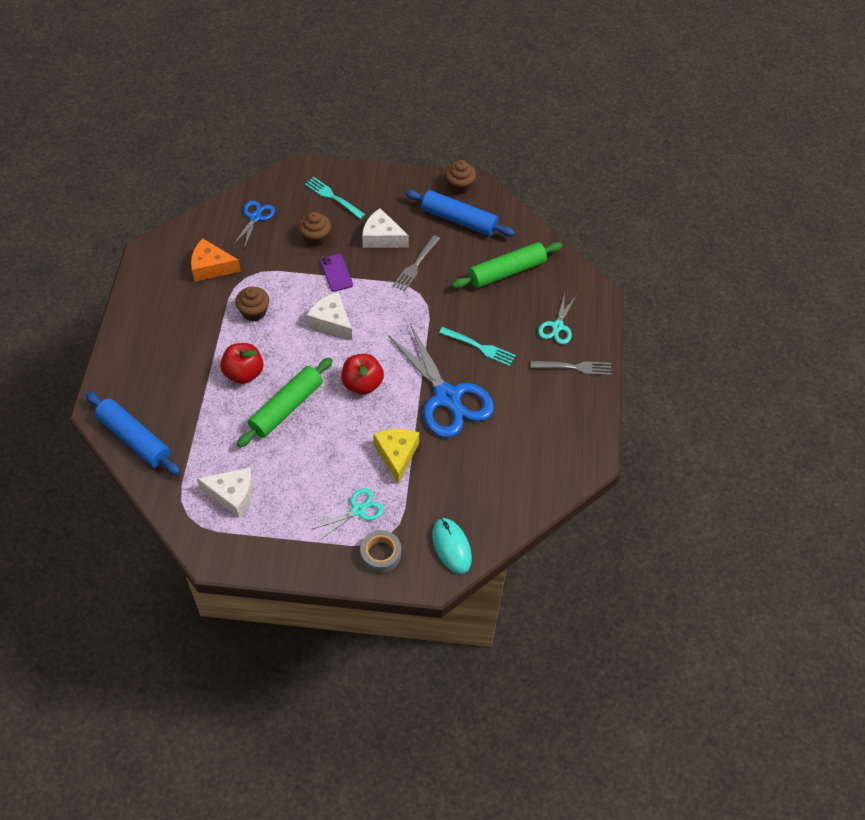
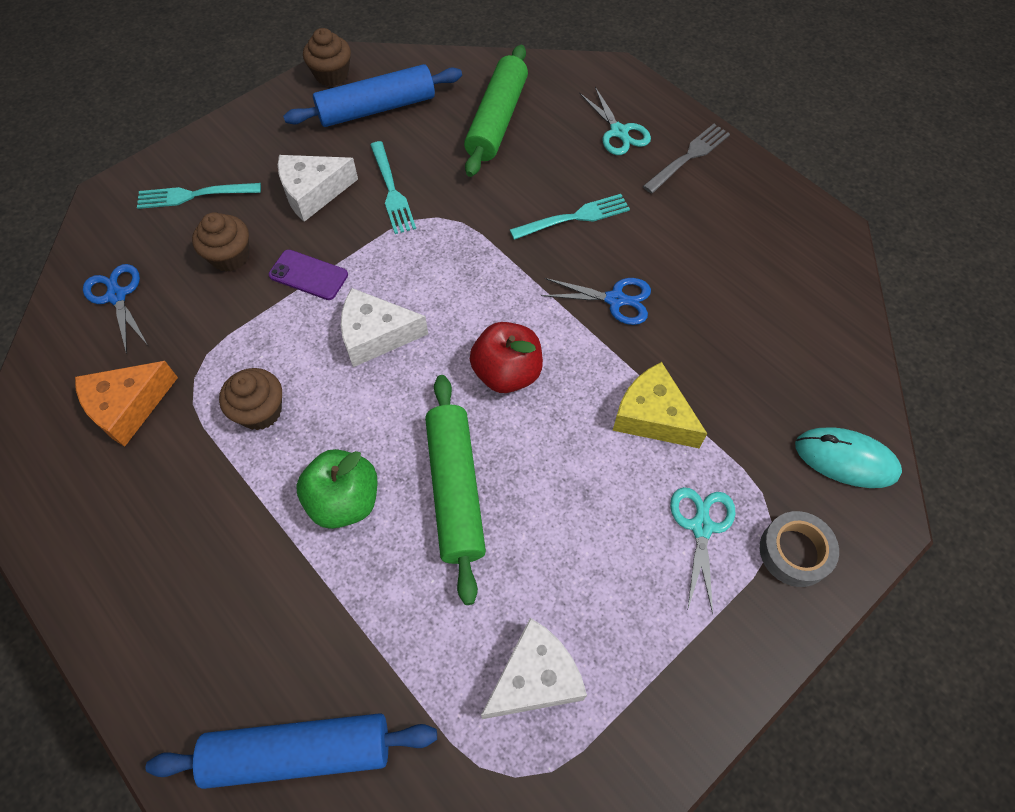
camera: 45 degrees left, 5 degrees up
(244, 373) = (344, 501): red apple -> green apple
(416, 265) = (391, 190): grey fork -> turquoise fork
(447, 397) = (615, 299): blue scissors -> blue scissors, size x0.49

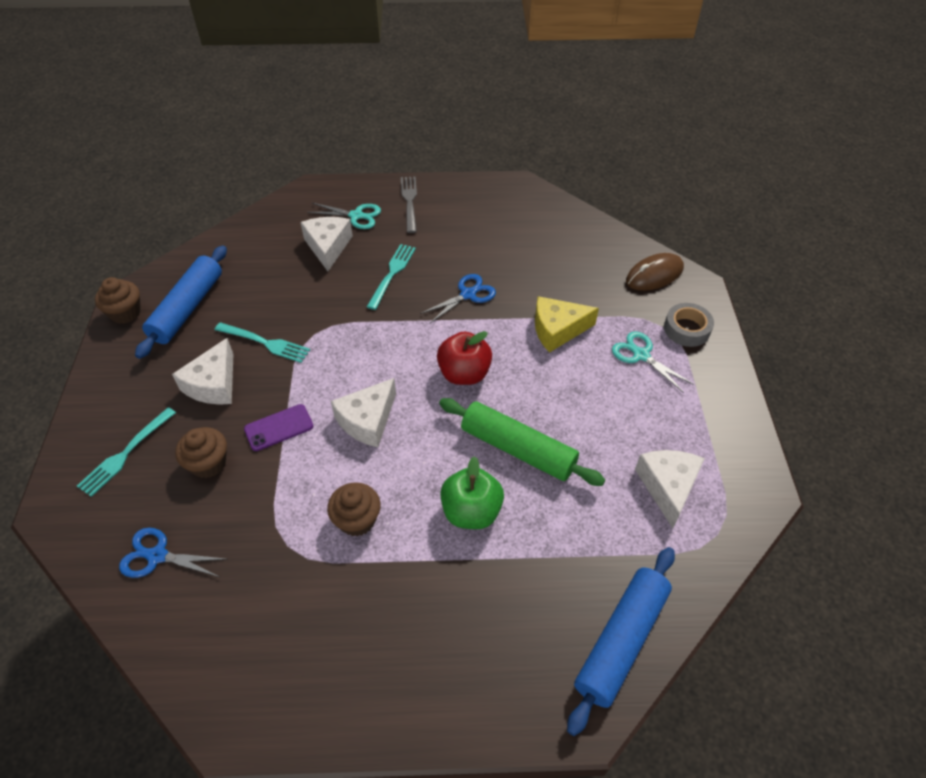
camera: 50 degrees left, 10 degrees down
(128, 407) = (266, 603): orange cheese -> none
(497, 120) = (277, 259): green rolling pin -> none
(554, 143) = (328, 247): none -> white cheese
(846, 459) = (654, 275): turquoise mouse -> brown mouse

